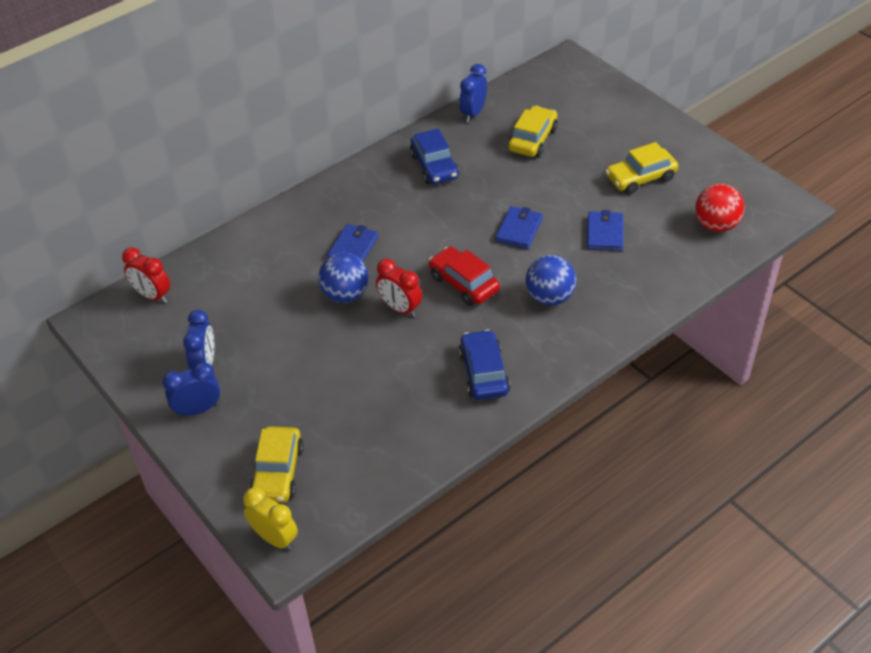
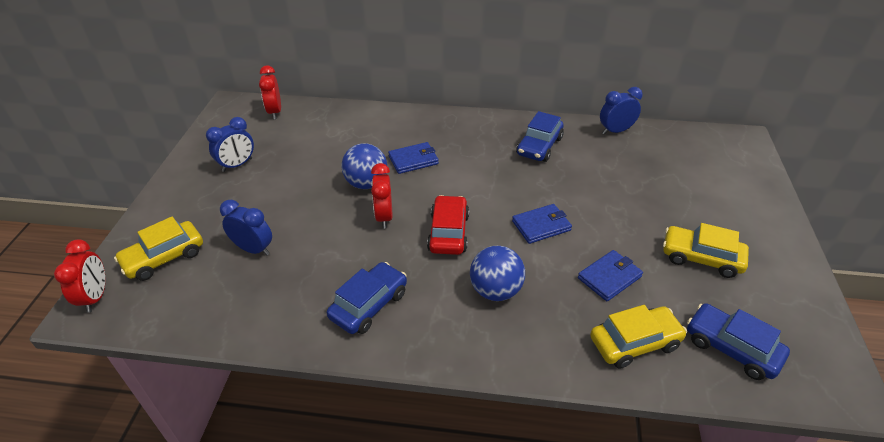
camera: 45 degrees right, 5 degrees down
(198, 409) = (193, 186): blue clock -> blue clock (253, 249)
(275, 538) = (96, 297): yellow clock -> red clock
(532, 139) = (639, 173): yellow car -> yellow car (634, 343)
(716, 225) = (731, 348): red ball -> blue car

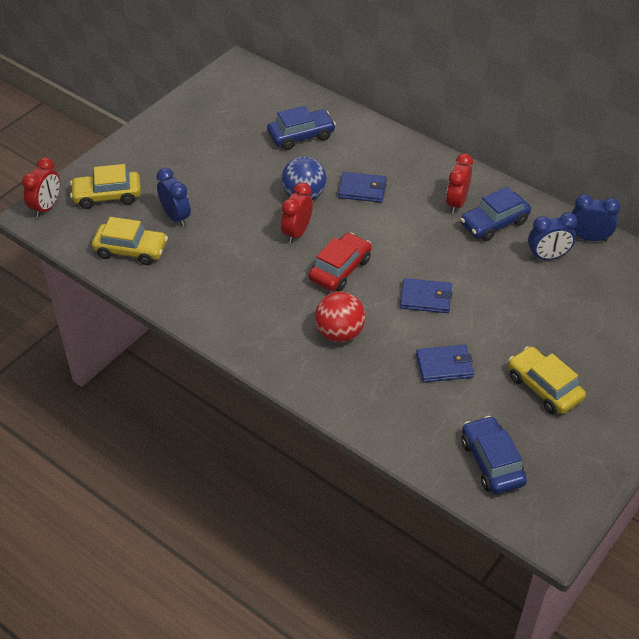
camera: 30 degrees right, 5 degrees up
(237, 165) = (207, 133): blue clock -> blue clock (548, 256)
(275, 112) = (272, 89): red clock -> red clock (456, 203)
(369, 305) = (233, 300): blue car -> blue car (301, 136)
(495, 291) = (339, 333): blue ball -> red ball
(634, 343) = (415, 421): yellow car -> yellow car (131, 250)

